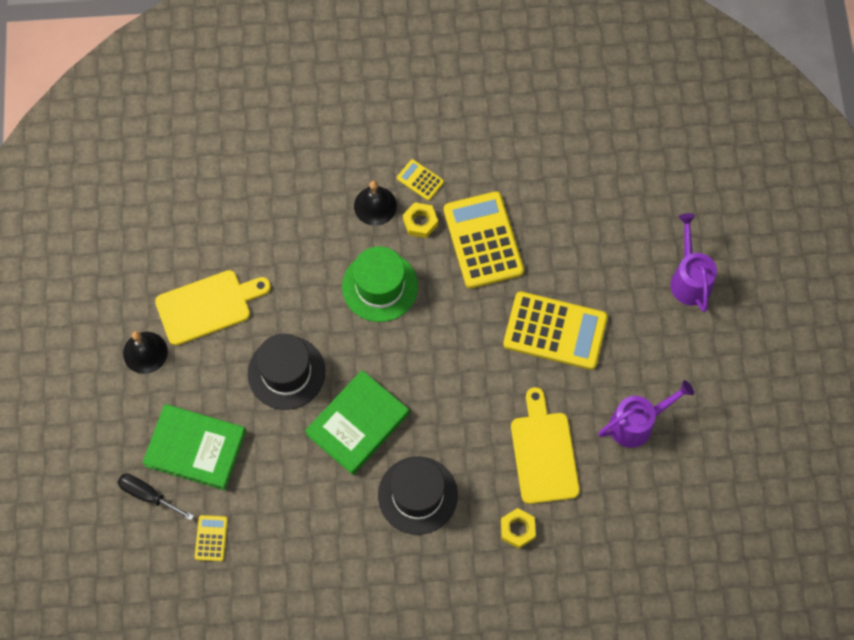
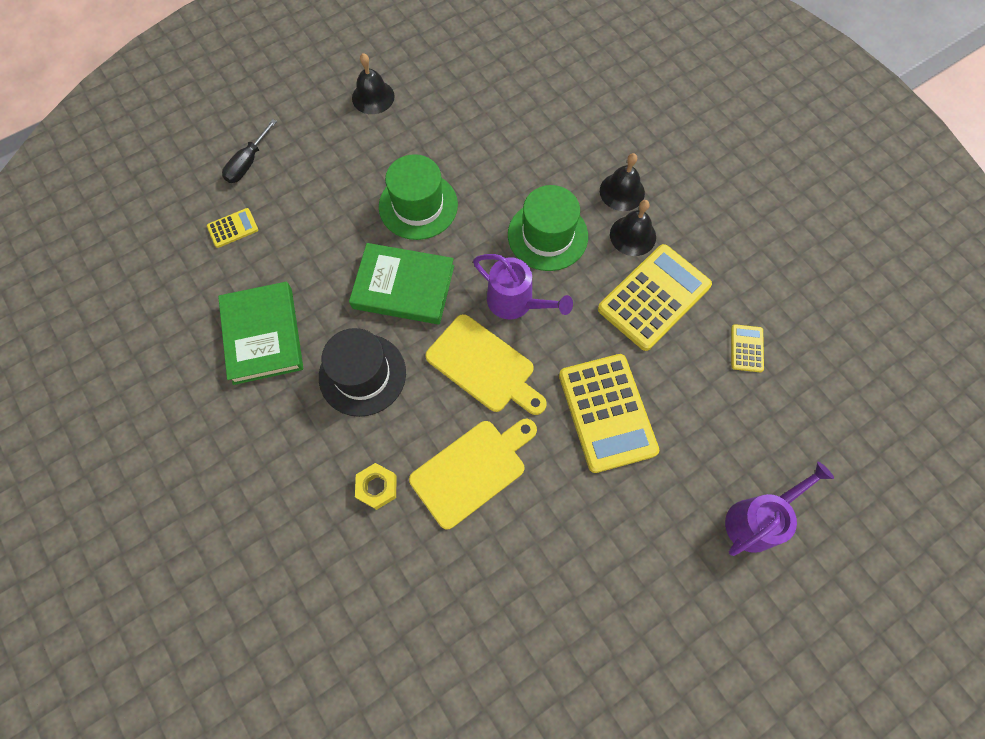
camera: 60 degrees right, 0 degrees up
(148, 495) = (248, 163): black screwdriver -> black screwdriver turned 150 degrees counterclockwise
(195, 448) = (308, 175): green book -> green book (263, 335)
(208, 306) = (442, 118): yellow cutting board -> yellow cutting board (484, 366)
(286, 372) = (418, 205): black hat -> green hat
(420, 180) = (673, 214): yellow calculator -> yellow calculator (746, 348)
(420, 222) = (632, 235): yellow nut -> black bell
(637, 423) = (561, 550): purple watering can -> purple watering can (516, 303)

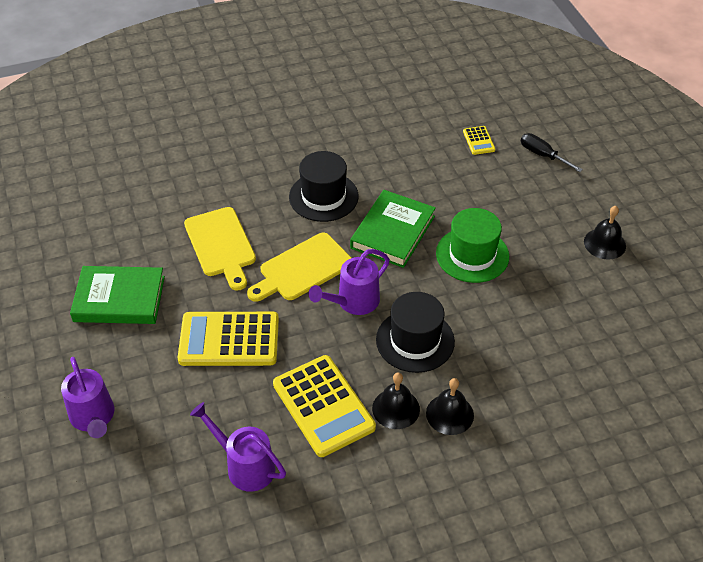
camera: 105 degrees right, 20 degrees down
(263, 335) = (377, 148): green book -> green book (119, 299)
(377, 487) = (233, 192): yellow nut -> none
(547, 235) = (415, 340): green hat -> black hat
(746, 348) = (244, 465): yellow calculator -> purple watering can

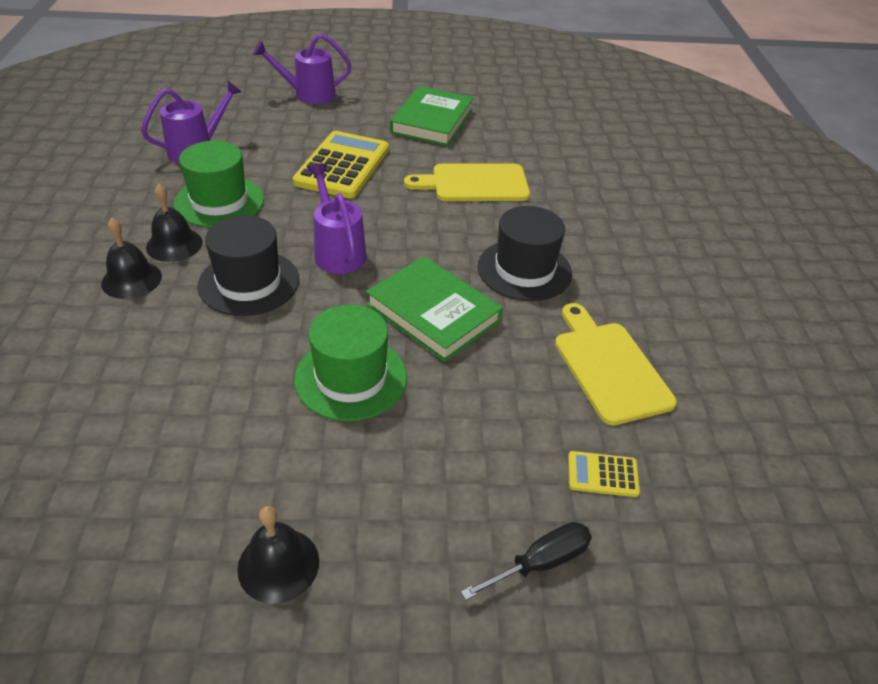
camera: 105 degrees right, 5 degrees down
(302, 269) = (410, 228): yellow cutting board -> yellow cutting board (609, 367)
(323, 406) = (219, 201): yellow calculator -> green hat

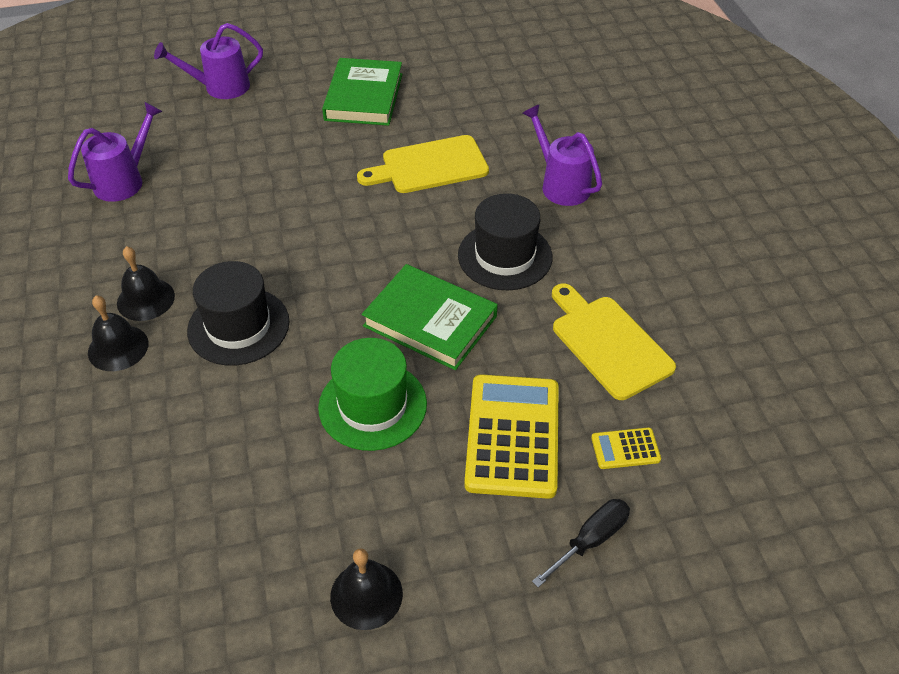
camera: 10 degrees left, 5 degrees up
(219, 201) = (173, 240): green hat -> none
(337, 251) = (315, 273): purple watering can -> purple watering can (560, 184)
(342, 166) = (287, 171): yellow calculator -> yellow calculator (512, 436)

